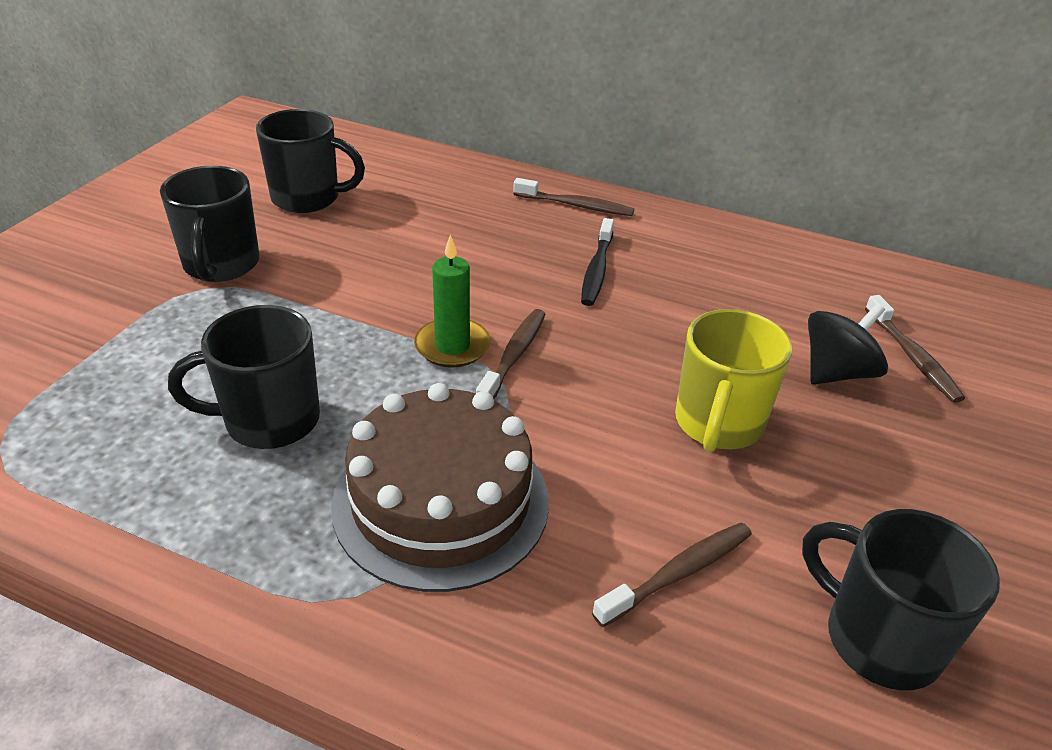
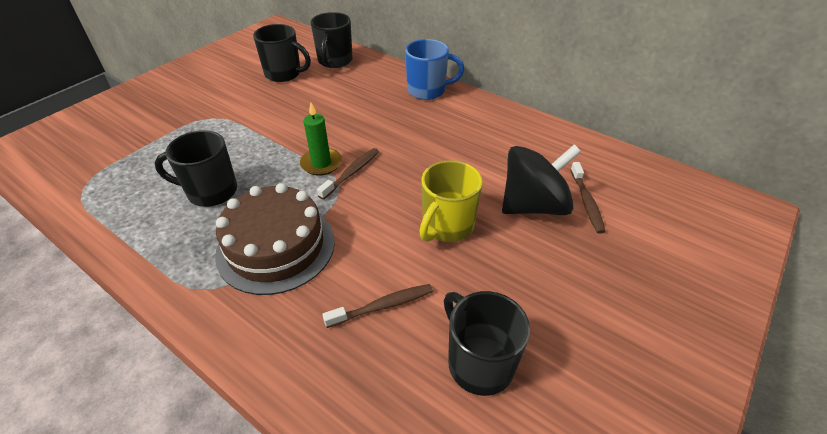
camera: 15 degrees right, 5 degrees up
(221, 265) = (224, 106): black mug -> black mug (335, 61)
(576, 205) = (427, 90): brown toothbrush -> blue mug
(597, 270) = (421, 129): black toothbrush -> none
(836, 372) = (533, 205): black spinning top -> black spinning top, size x1.54

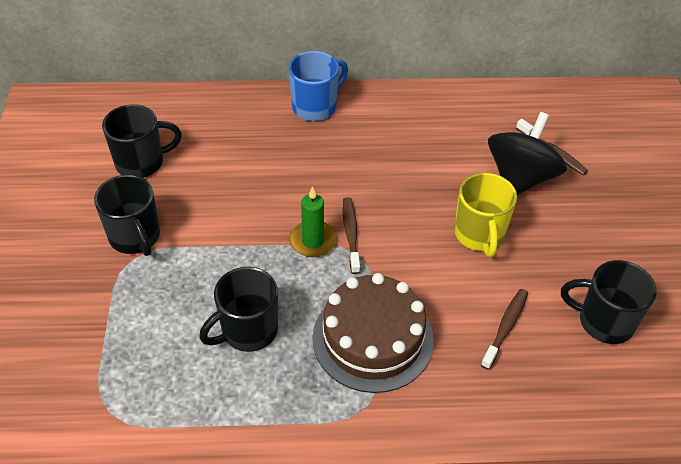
camera: 40 degrees left, 5 degrees up
(335, 61) = (177, 117): black mug -> black mug (135, 237)

